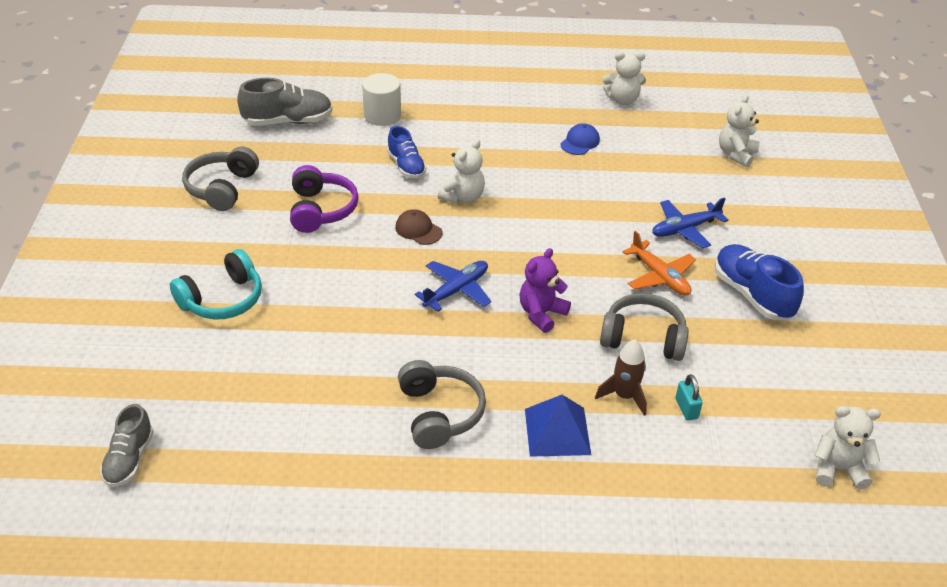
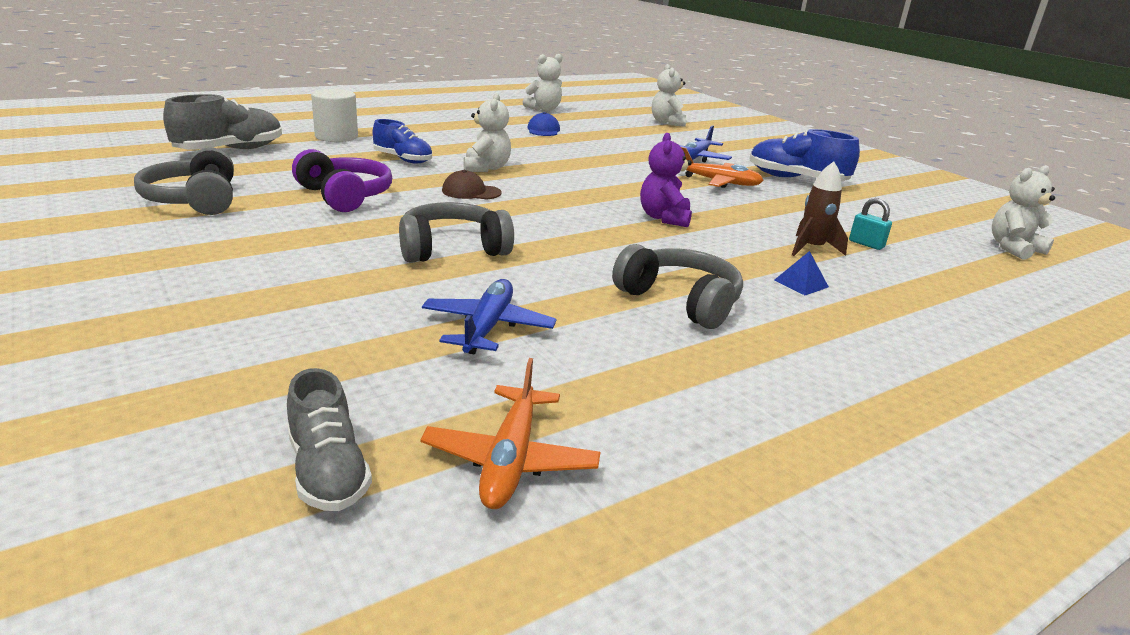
camera: 35 degrees left, 15 degrees down
(211, 492) = (510, 460): none -> orange plane
(222, 299) = (297, 278): turquoise headphones -> none
(456, 290) = (566, 220): blue plane -> blue plane (487, 327)
(557, 431) = (801, 283): blue pyramid -> blue pyramid, size x0.54
(643, 338) = (765, 214): grey headphones -> grey headphones (452, 249)

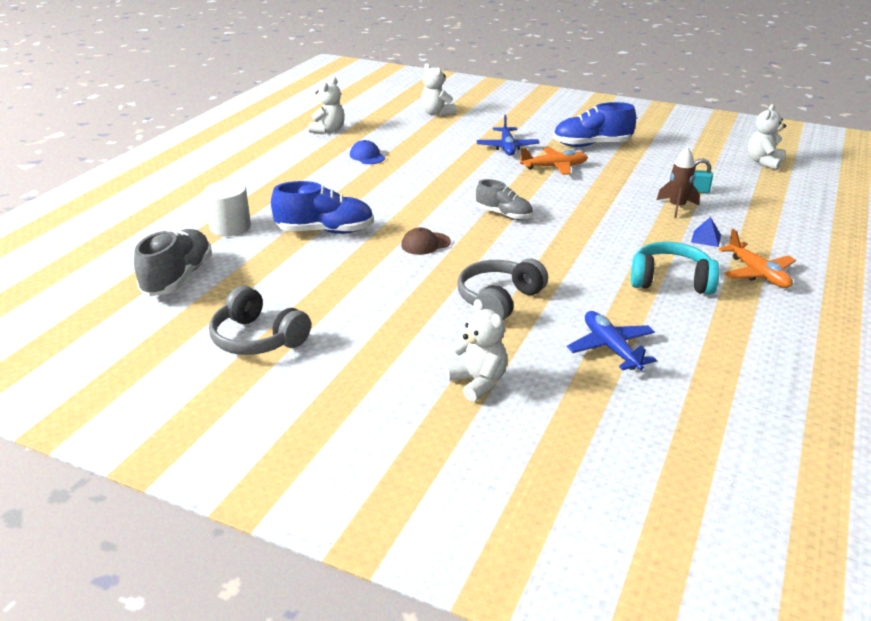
camera: 30 degrees left, 5 degrees up
(328, 471) = (682, 468): grey shoe -> grey shoe (504, 215)
(344, 196) = (352, 286): purple headphones -> none
(403, 159) = (325, 231): blue shoe -> blue shoe, size x1.53
(486, 168) = (396, 215): white teddy bear -> white teddy bear (478, 382)
(510, 460) = (740, 418): orange plane -> orange plane (757, 273)
(664, 218) = (571, 216): purple teddy bear -> none
(680, 301) = (670, 281): grey headphones -> turquoise headphones

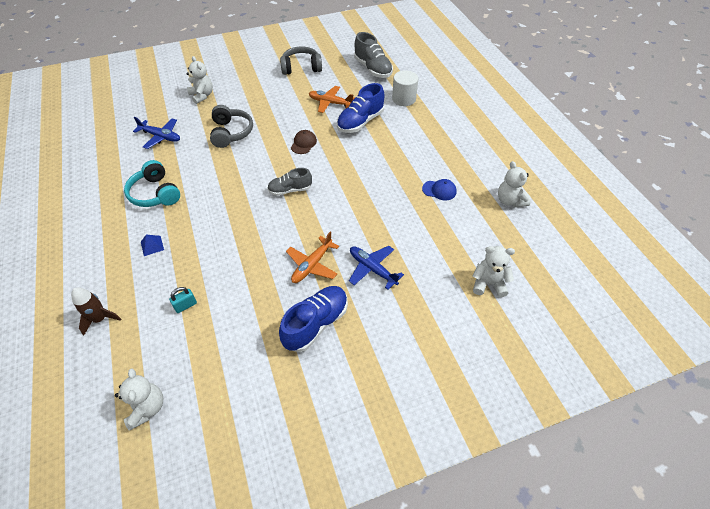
camera: 135 degrees right, 20 degrees up
(478, 382) = (202, 96): white teddy bear -> white teddy bear turned 135 degrees counterclockwise
(670, 281) = (155, 193): turquoise headphones -> turquoise headphones turned 90 degrees clockwise
(676, 207) = (189, 270): brown rocket -> brown rocket (100, 319)
(757, 273) = (107, 230): orange plane -> orange plane (330, 103)

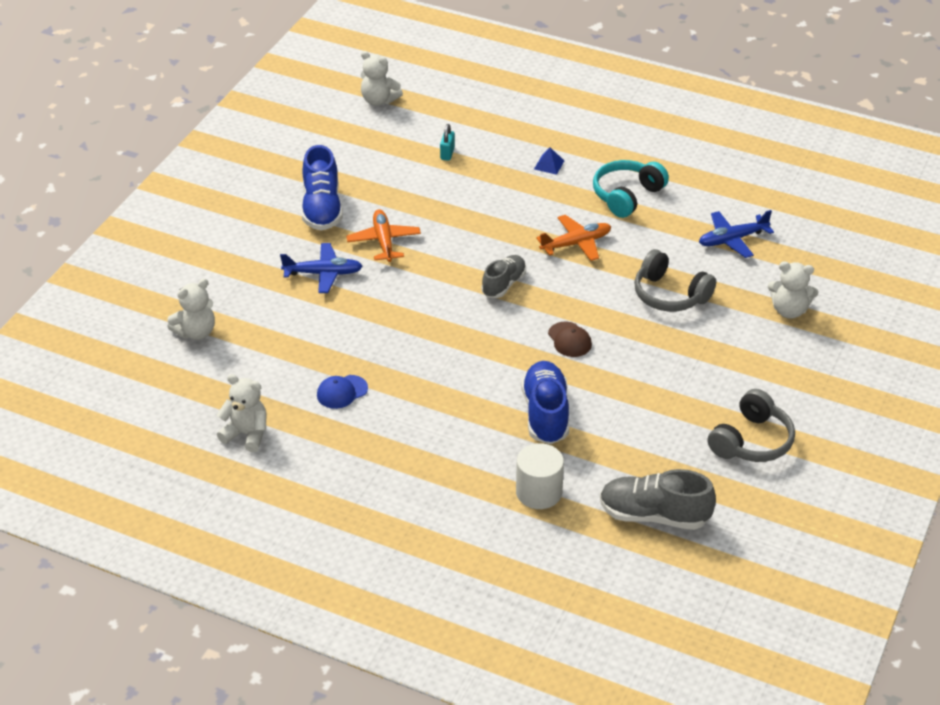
camera: 135 degrees right, 10 degrees down
(100, 319) = (498, 109): brown rocket -> none
(155, 193) = (627, 196): turquoise headphones -> turquoise headphones turned 60 degrees counterclockwise
(330, 103) = (624, 414): orange plane -> orange plane (576, 244)

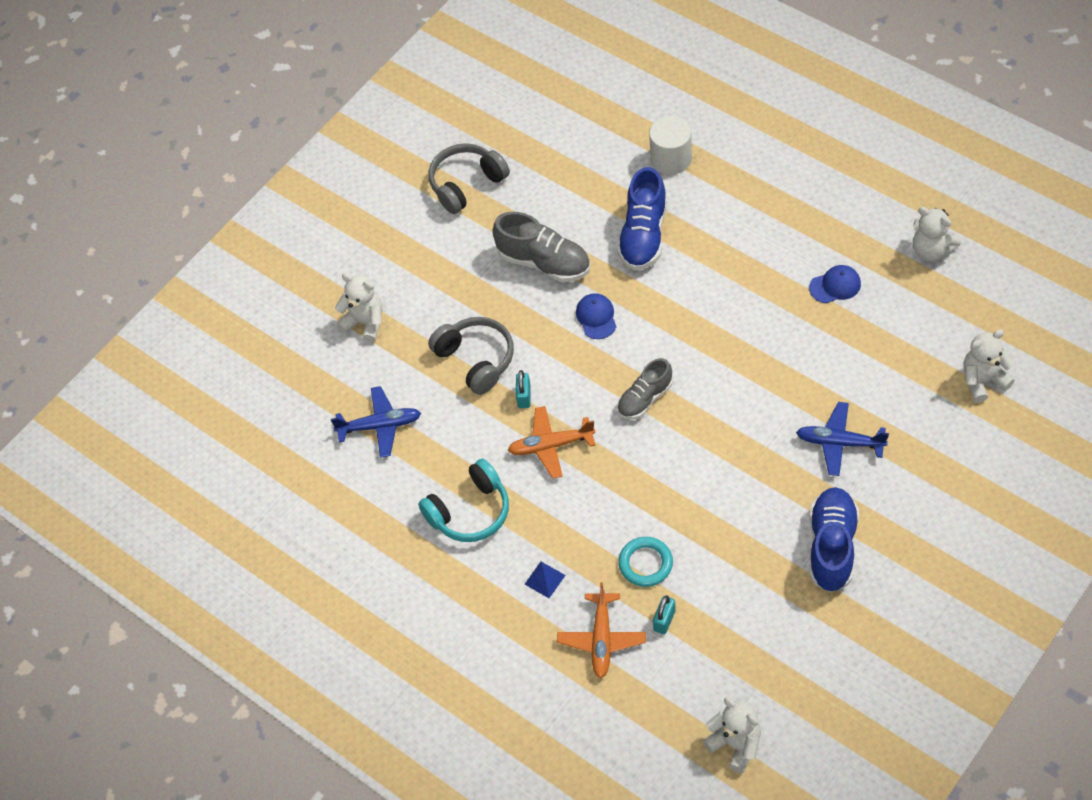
camera: 160 degrees left, 15 degrees up
(384, 241) = (765, 482): orange plane -> orange plane (602, 639)
(471, 182) = (645, 563): none -> turquoise ring
(569, 340) = (596, 317): brown cap -> blue cap
(614, 274) = (524, 396): none -> turquoise padlock
(654, 515) = (579, 126): grey shoe -> grey shoe (544, 262)

